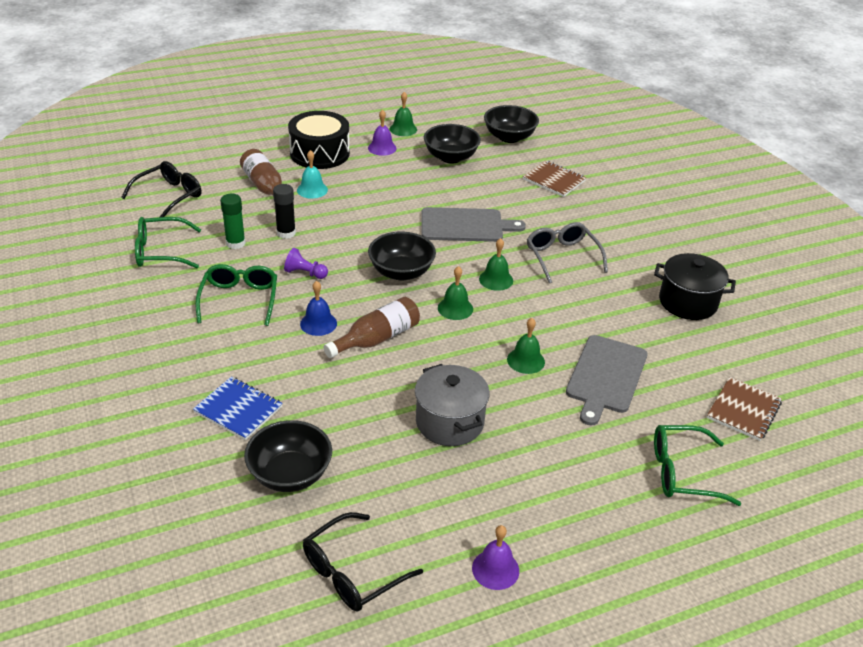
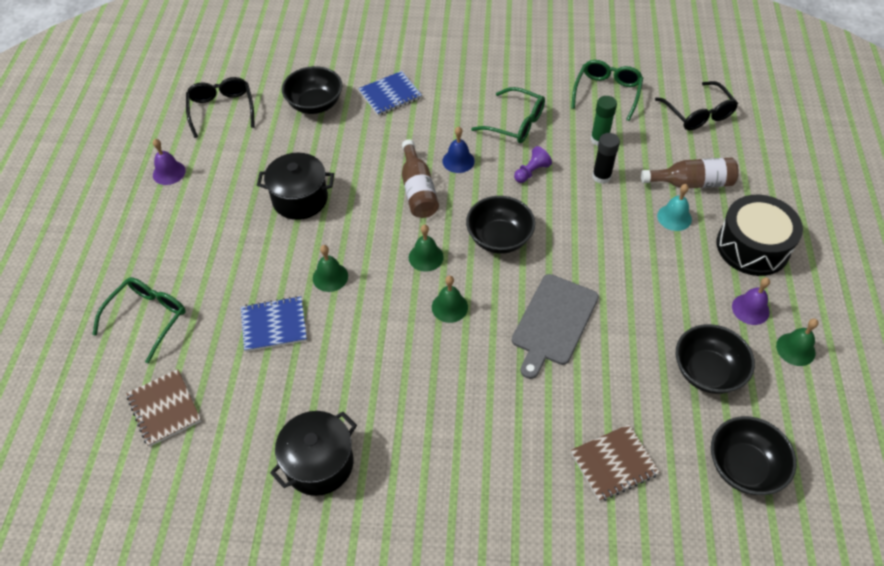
camera: 120 degrees right, 15 degrees up
(449, 422) = (300, 199): grey pot -> black pot
(562, 257) = (455, 385): grey glasses -> none
(605, 376) = (274, 325): grey cutting board -> blue notebook

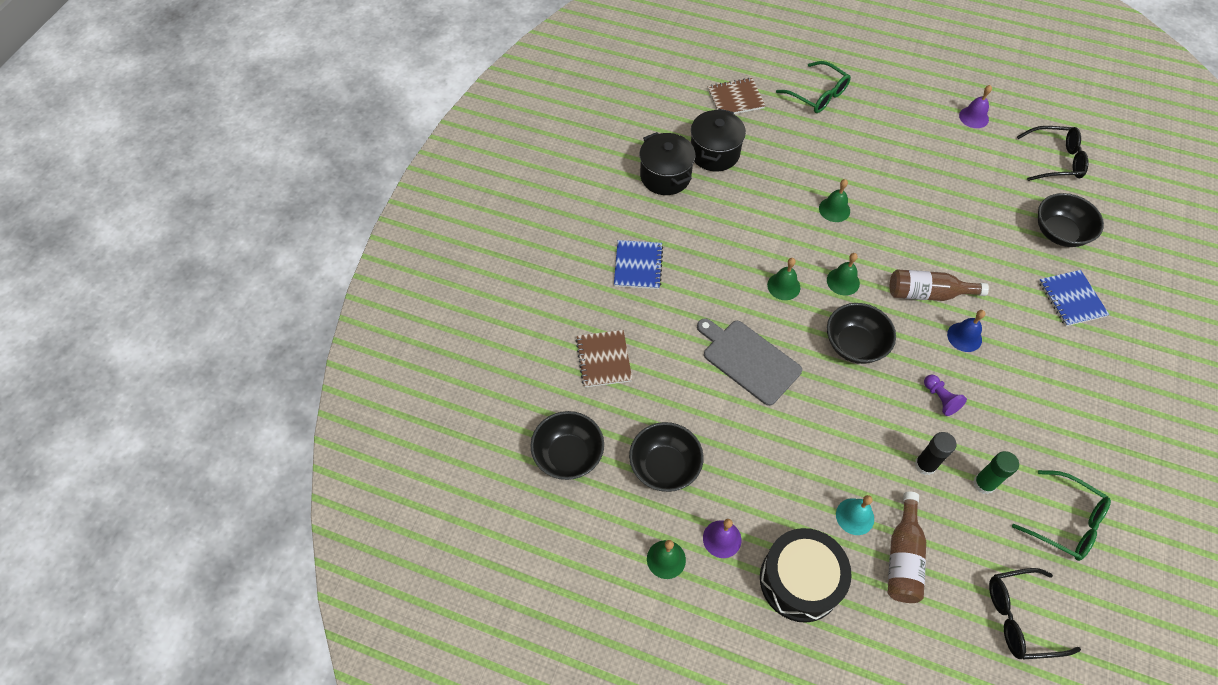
camera: 105 degrees right, 5 degrees up
(274, 325) = (793, 167): blue notebook -> blue notebook (638, 266)
(300, 199) = (928, 202): black pot -> black pot (714, 153)
(515, 123) = (1017, 406): green glasses -> none

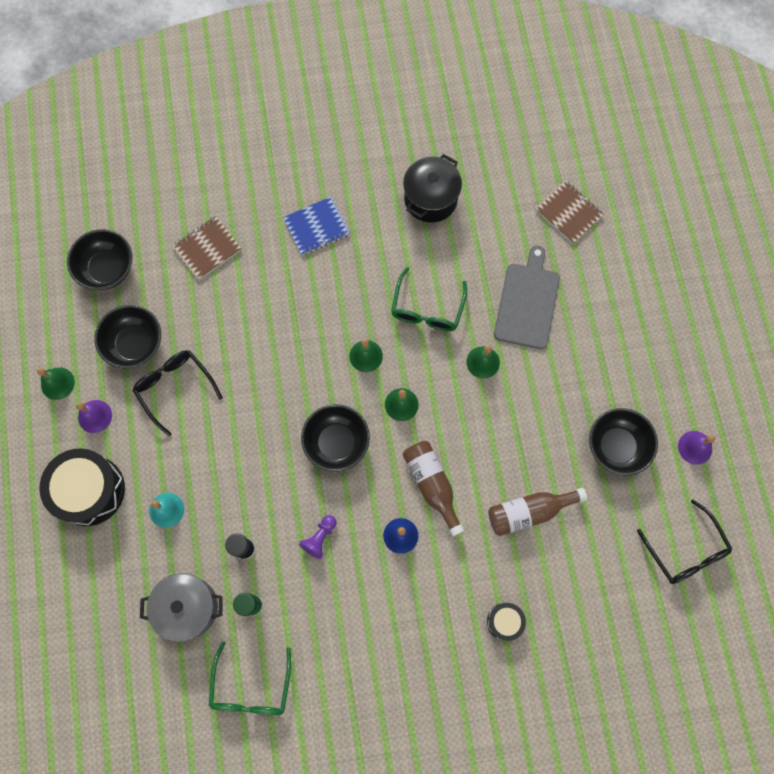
camera: 60 degrees right, 15 degrees up
(714, 153) = (485, 227): black pot -> none
(748, 360) = (271, 361): grey cutting board -> grey cutting board (527, 302)
(817, 95) = (624, 284): green glasses -> green glasses (427, 309)
(903, 557) = (149, 562): brown bottle -> brown bottle (529, 512)
(964, 542) = (188, 607): none -> grey pot
(1020, 617) = (142, 675): black glasses -> black glasses (175, 388)
(1059, 233) = (585, 584): black bowl -> black bowl (616, 446)
(1071, 299) = (504, 621): blue notebook -> black drum

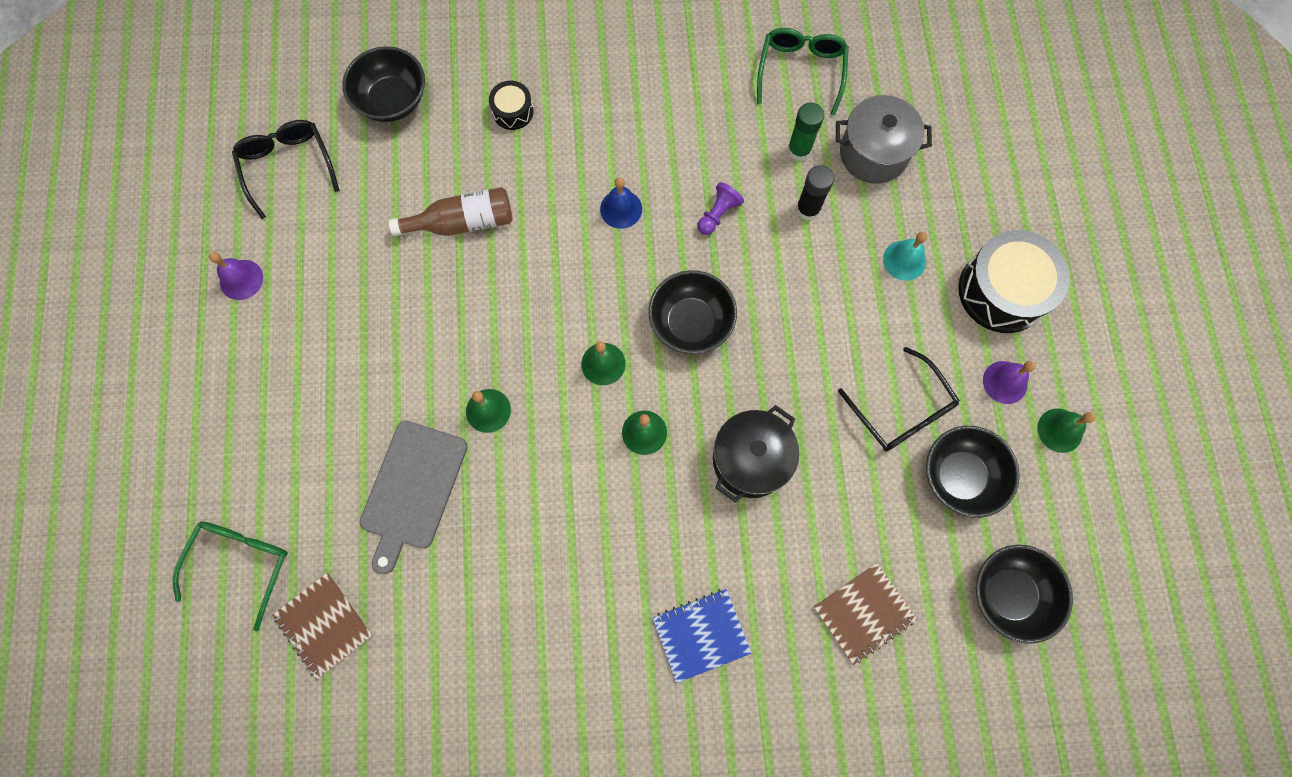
camera: 175 degrees left, 0 degrees up
(427, 309) = (553, 492): green glasses -> green glasses (241, 563)
(430, 199) = (525, 667): black pot -> black pot (750, 460)
(432, 485) = (576, 262): brown bottle -> none
(616, 446) = (338, 289): black bowl -> black bowl (392, 100)

